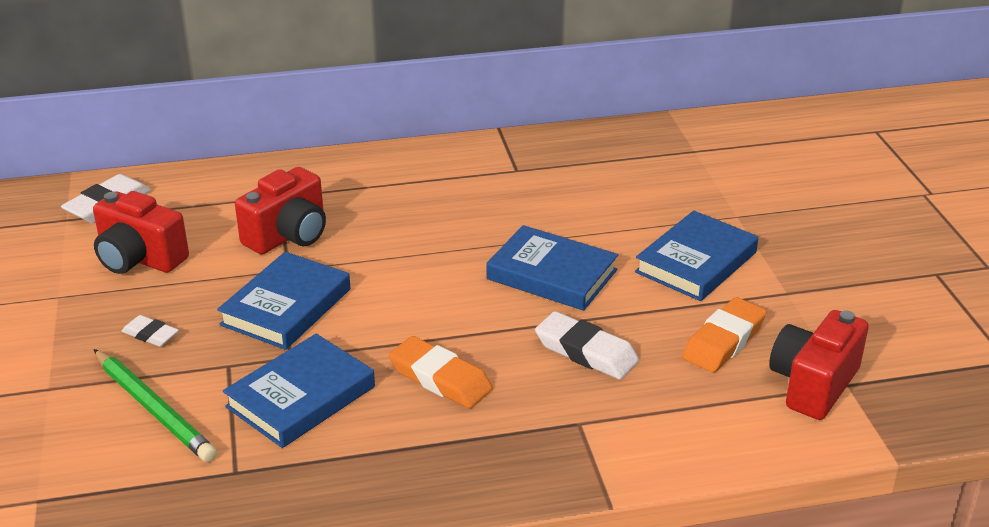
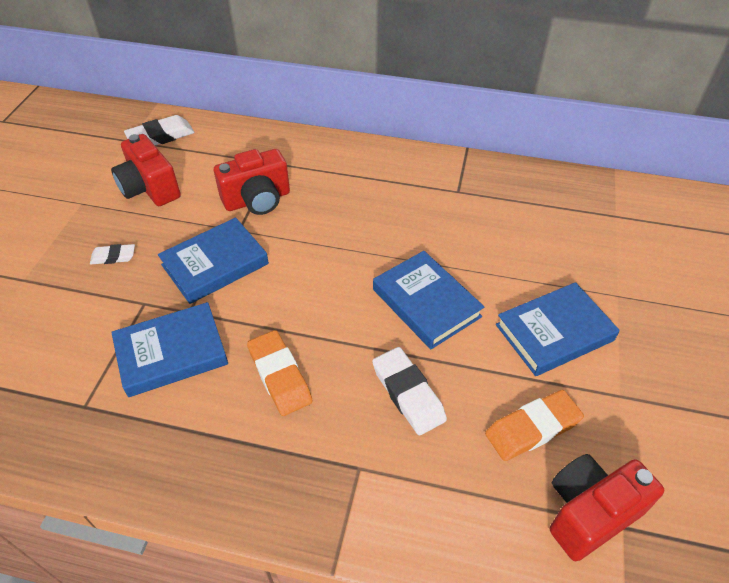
camera: 25 degrees right, 15 degrees up
(150, 334) = (113, 257): white eraser -> white eraser turned 60 degrees counterclockwise
(154, 409) = (71, 325): green pencil -> none

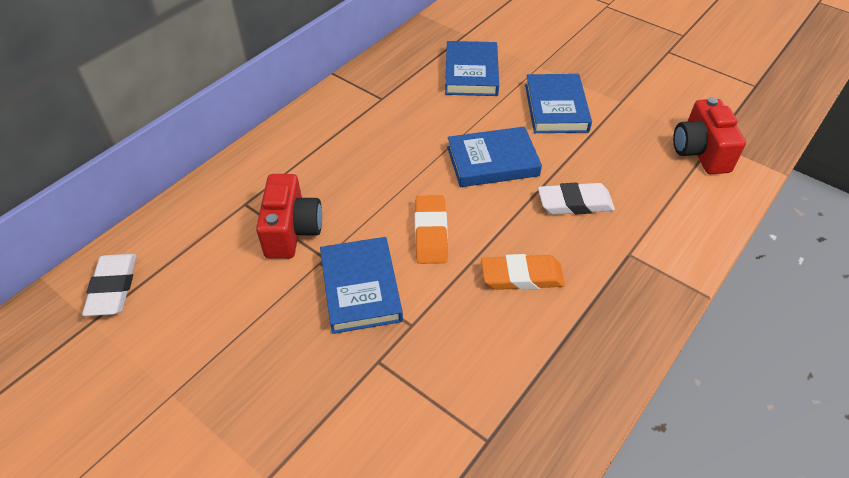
camera: 65 degrees left, 0 degrees up
(113, 257) = (290, 376): white eraser -> none
(150, 188) = (200, 318): red camera -> none
(171, 353) = (457, 351): blue book -> blue book (471, 73)
(532, 428) = (630, 151): orange eraser -> orange eraser (430, 233)

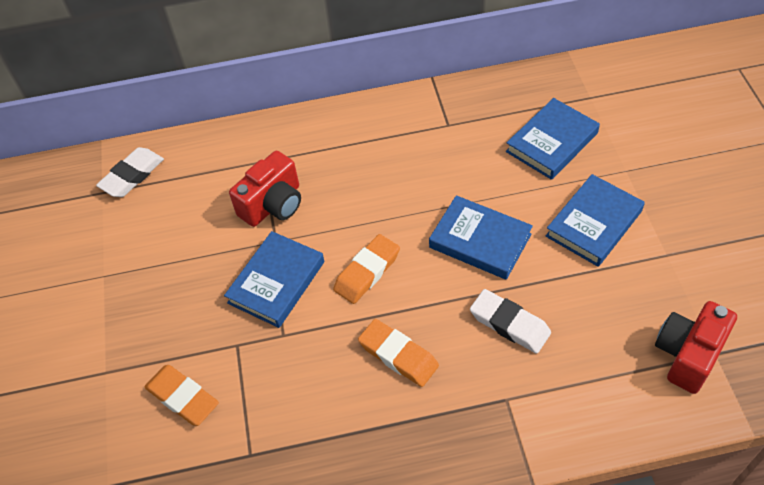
camera: 45 degrees right, 5 degrees up
(373, 441) = (183, 397): none -> orange eraser

